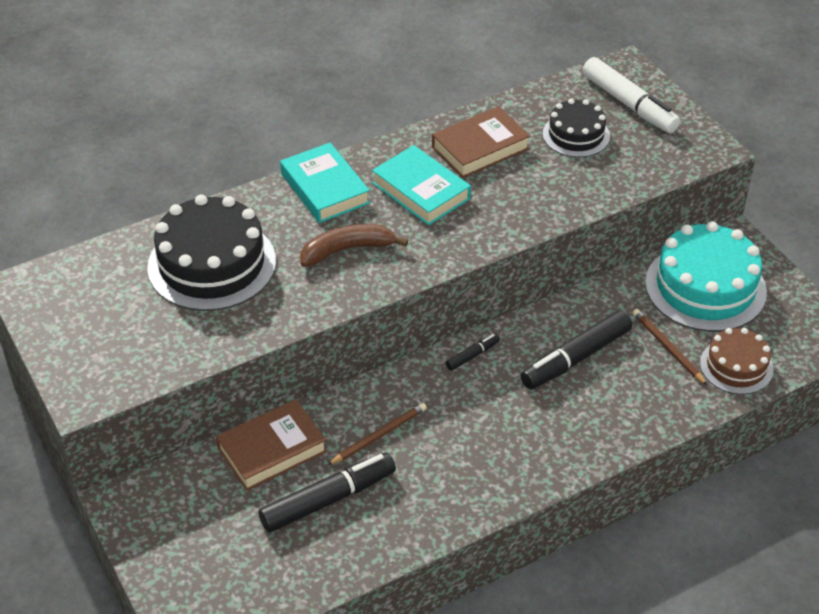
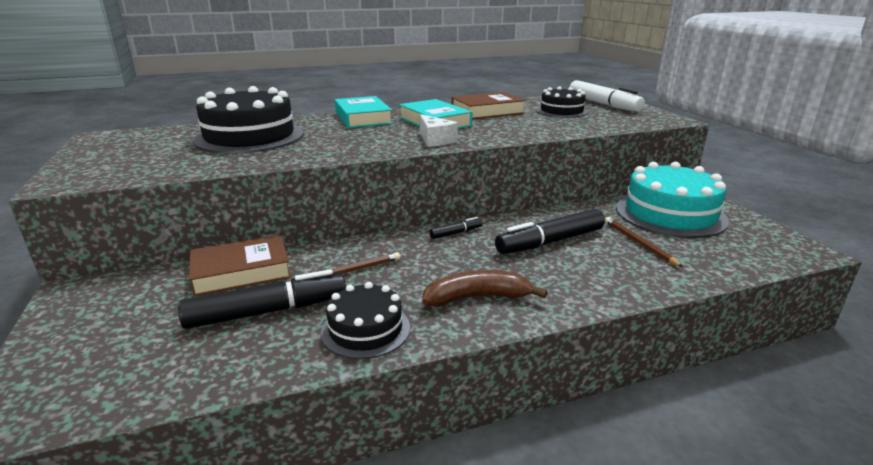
camera: 10 degrees right, 20 degrees down
(347, 250) = (361, 137): brown banana -> brown banana (477, 297)
(426, 508) = (365, 329): none -> black cake
(437, 246) = (435, 140): none -> white cheese
(736, 366) = (710, 259): brown cake -> none

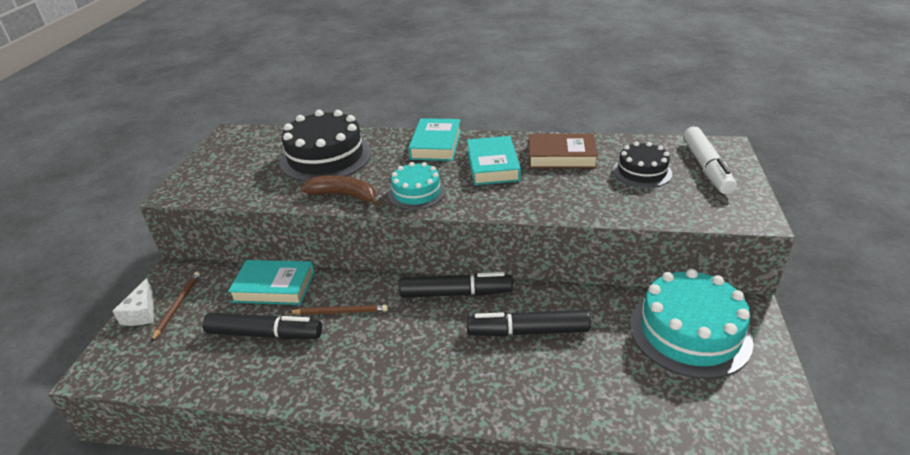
camera: 30 degrees right, 10 degrees up
(241, 271) = (274, 287): brown book -> turquoise book
(365, 329) = (312, 376): black cake -> none
(382, 143) = (416, 192): none -> turquoise cake
(435, 140) = (464, 198): white cheese -> white cheese (142, 313)
(456, 233) = (456, 293): black marker -> black marker, size x2.12
(477, 297) = (411, 374): brown banana -> brown banana (344, 195)
(639, 243) = (611, 361): brown pencil -> brown pencil (177, 306)

